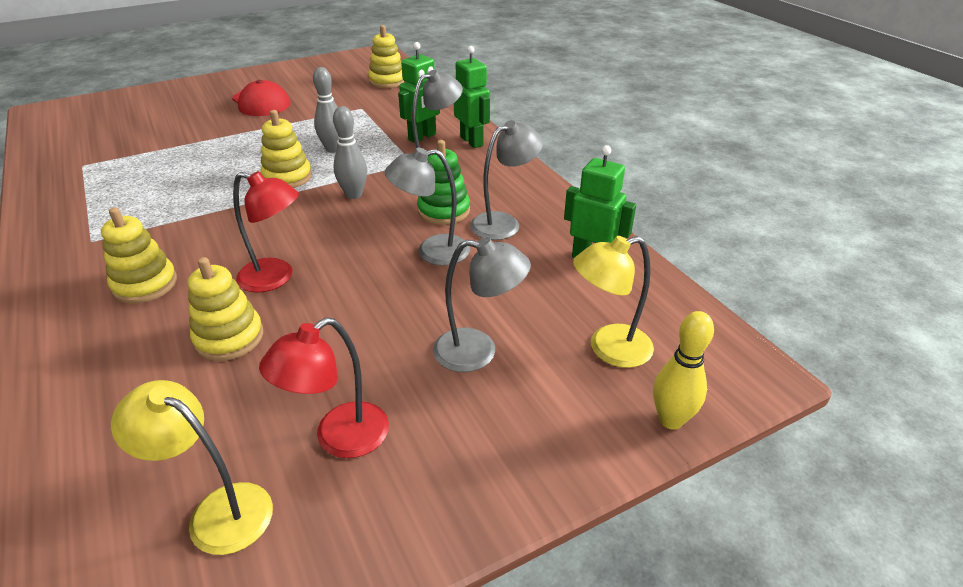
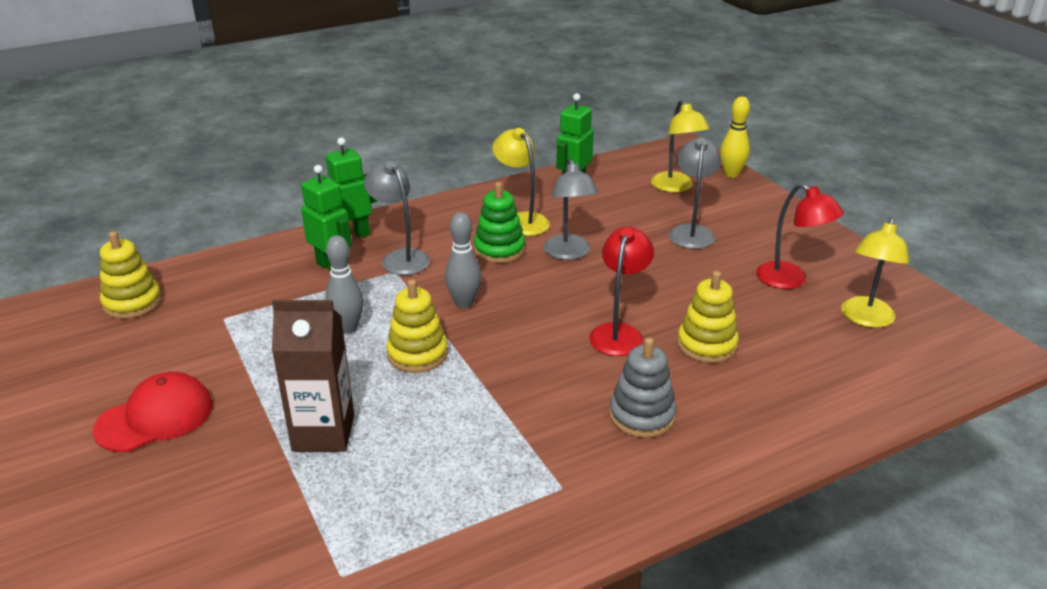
camera: 90 degrees left, 5 degrees down
(145, 284) = (642, 416): yellow stacking toy -> grey stacking toy
(214, 150) = (323, 433): none -> brown carton
(504, 223) = (521, 220): grey lamp -> yellow lamp

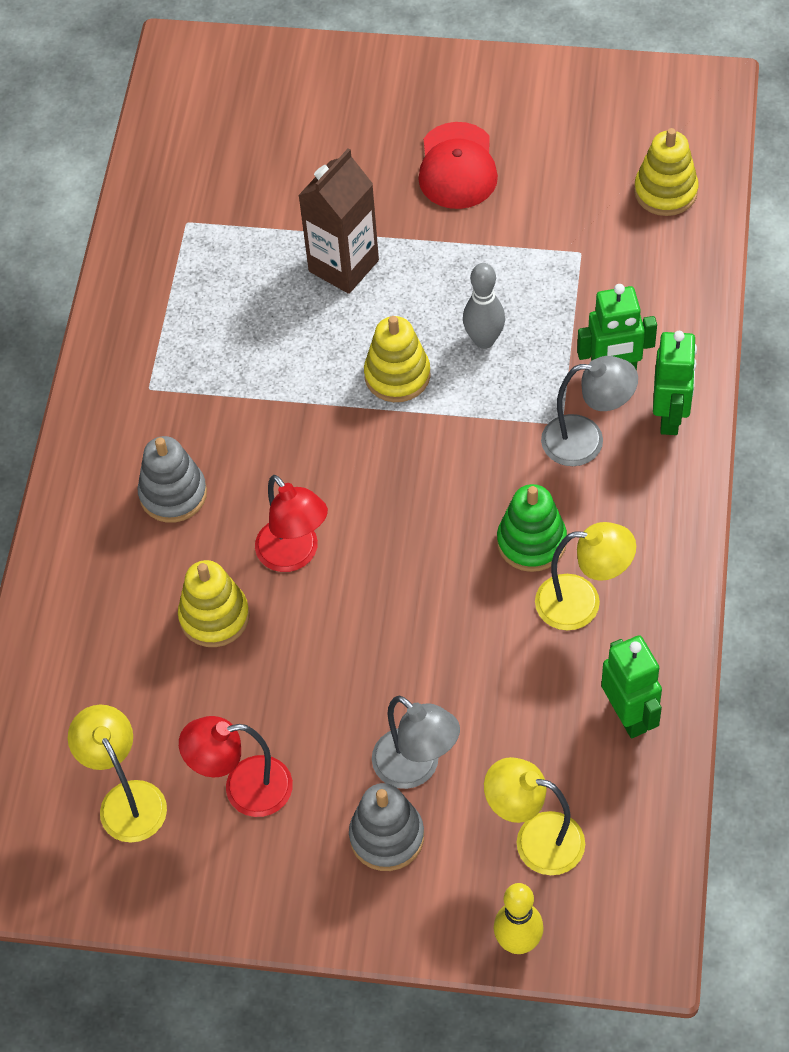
camera: 130 degrees right, 25 degrees up
(464, 303) = (452, 454): grey bowling pin -> none
(568, 253) = (470, 605): grey lamp -> none
(740, 225) = (387, 836): none -> grey stacking toy

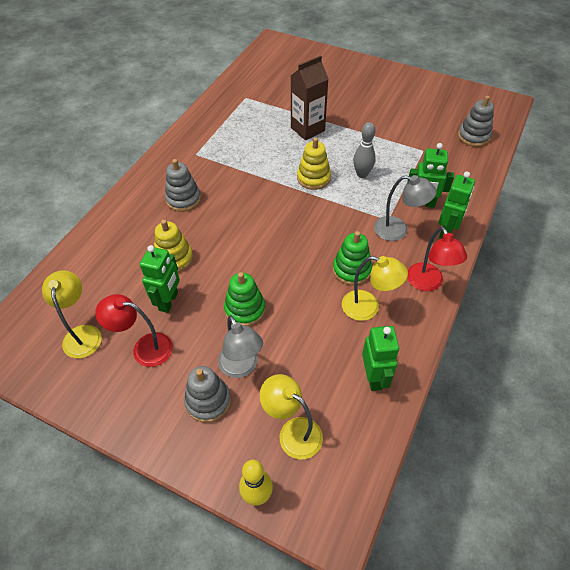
camera: 15 degrees right, 5 degrees down
(244, 697) = (169, 301): none -> green robot
(294, 555) = (227, 242): red lamp -> red lamp (428, 283)
(380, 670) = (245, 309): none -> green stacking toy
(457, 166) = (376, 105): red cap -> none
(665, 191) = (473, 136): yellow stacking toy -> grey stacking toy

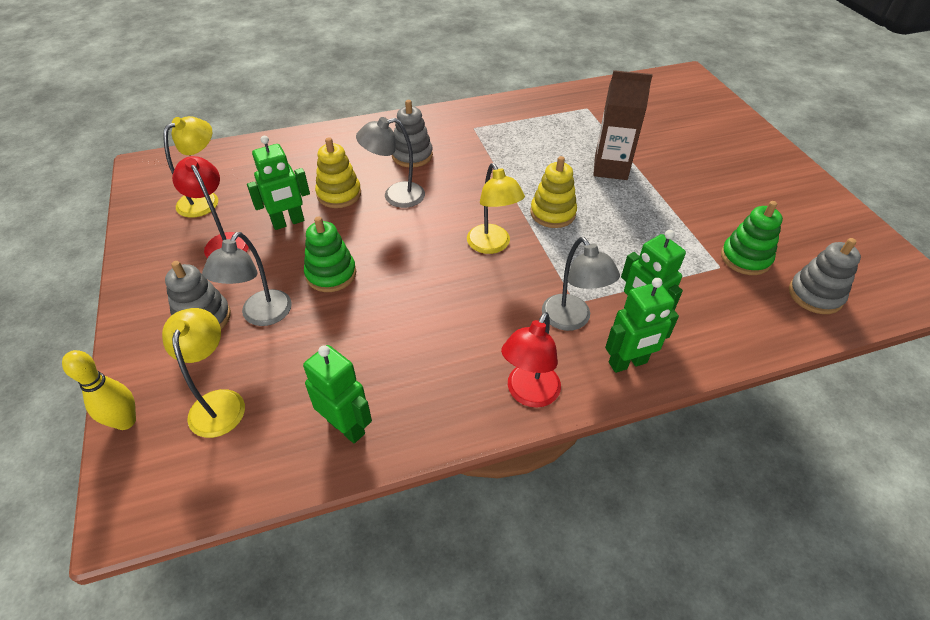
camera: 45 degrees right, 5 degrees down
(212, 233) = (395, 196): none -> grey lamp
(351, 270) = (469, 317): green stacking toy -> green stacking toy (745, 258)
(362, 174) = (610, 242): grey bowling pin -> none
(368, 308) = (433, 363): yellow lamp -> yellow lamp (492, 245)
(374, 377) = (346, 426): green robot -> green robot turned 90 degrees counterclockwise

